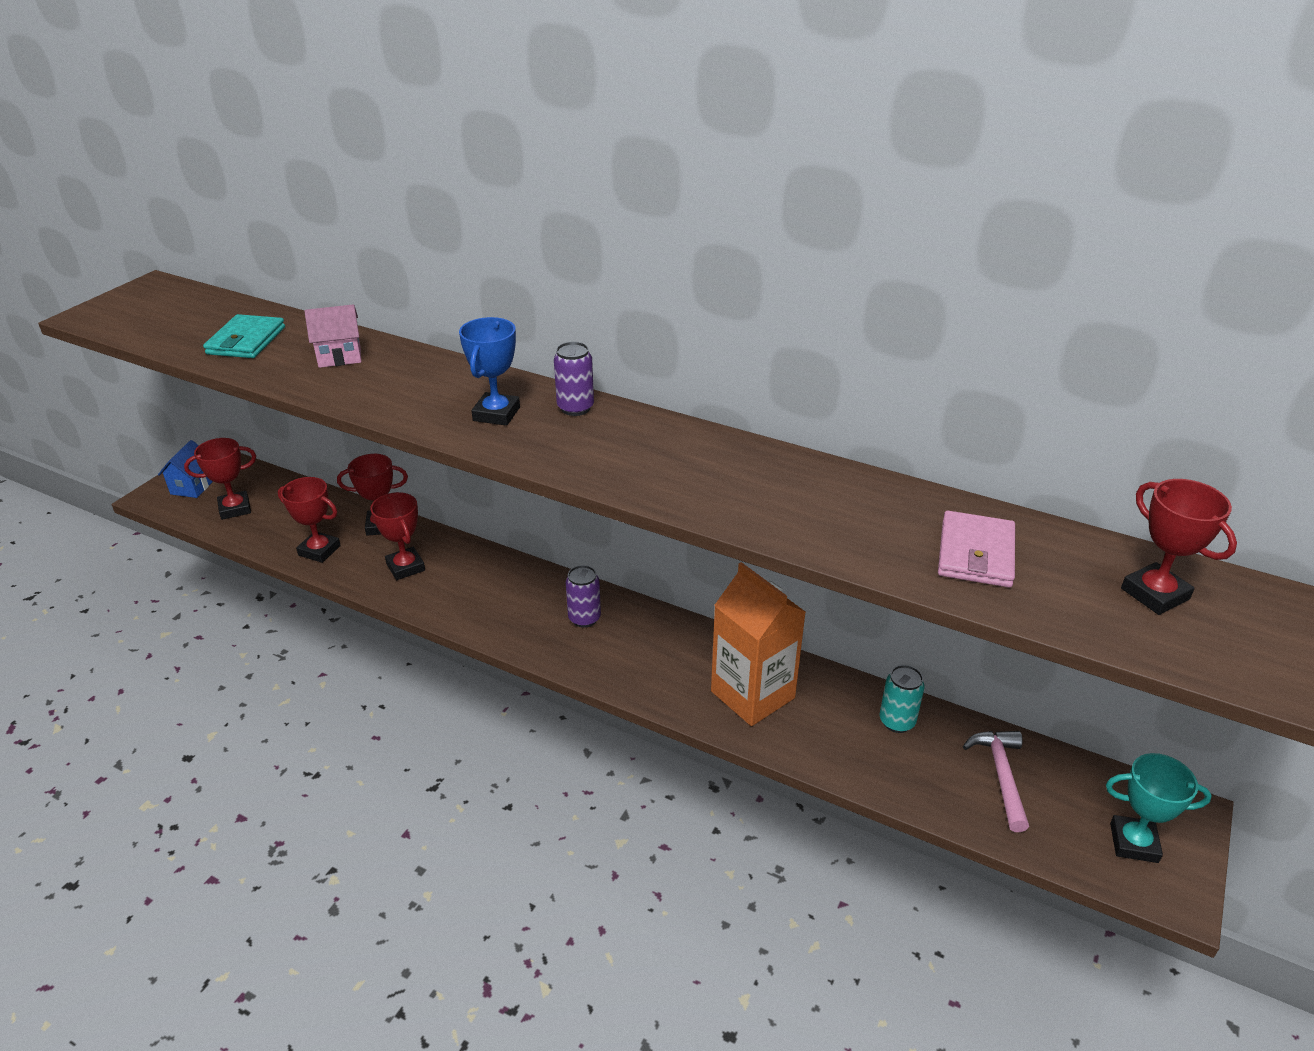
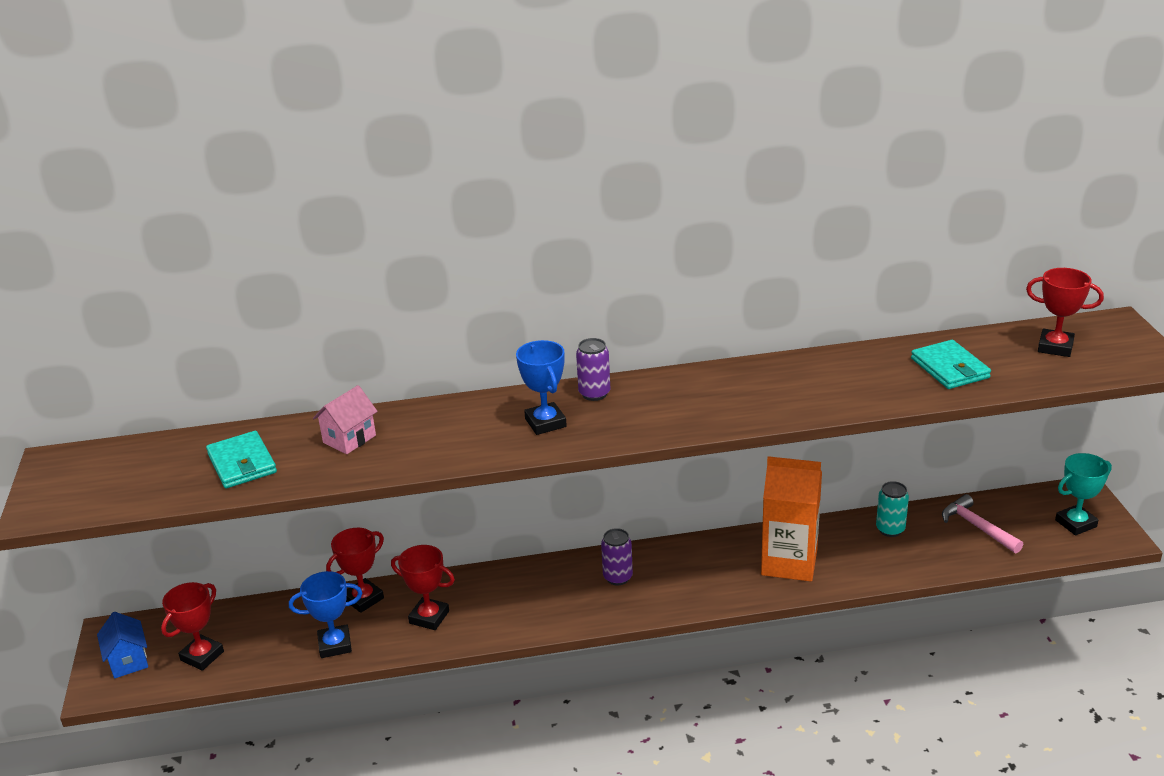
camera: 35 degrees left, 5 degrees down
(319, 550) = (335, 645): red trophy -> blue trophy
(975, 554) = (950, 368): pink wallet -> turquoise wallet

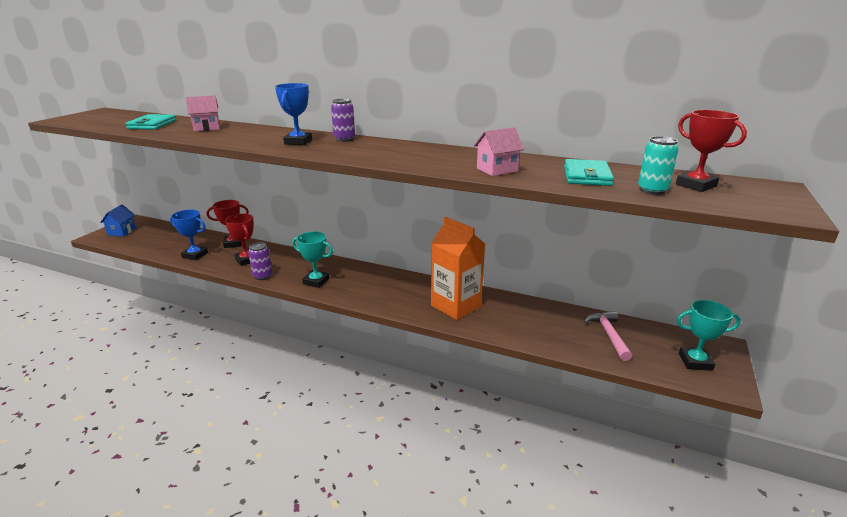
camera: 30 degrees right, 5 degrees down
(202, 656) = (146, 240): red trophy -> none
(577, 606) = (316, 281): none -> turquoise trophy
(618, 577) = (353, 277): purple can -> purple can (262, 276)
(855, 391) = (497, 170): none -> pink house
(890, 529) = (542, 313): turquoise can -> turquoise can (652, 190)

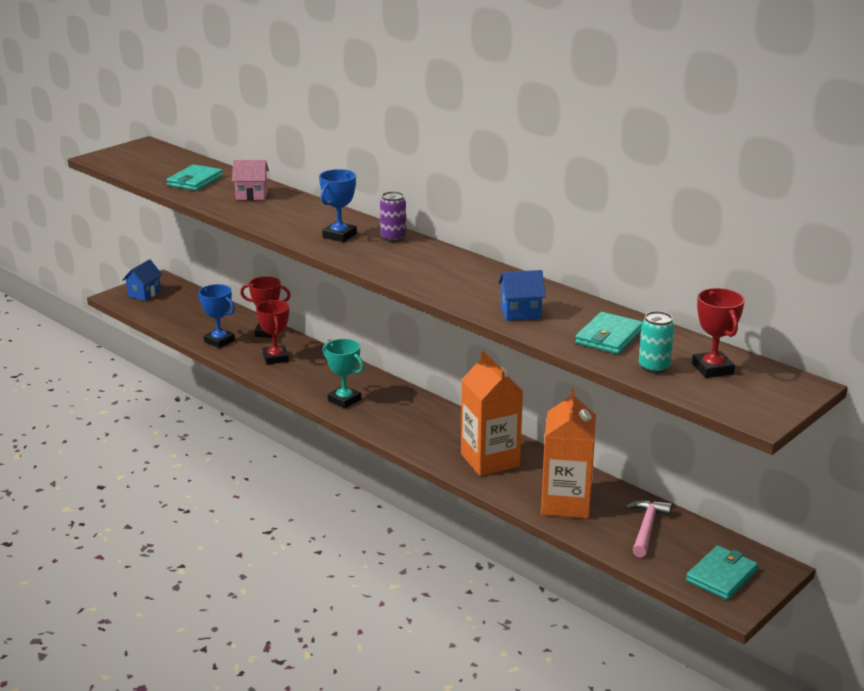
camera: 20 degrees right, 0 degrees up
(262, 276) = (286, 382): purple can -> none
(497, 170) = (520, 313): pink house -> blue house
(536, 328) = (566, 503): none -> orange carton
(695, 362) = (721, 576): turquoise trophy -> turquoise wallet

